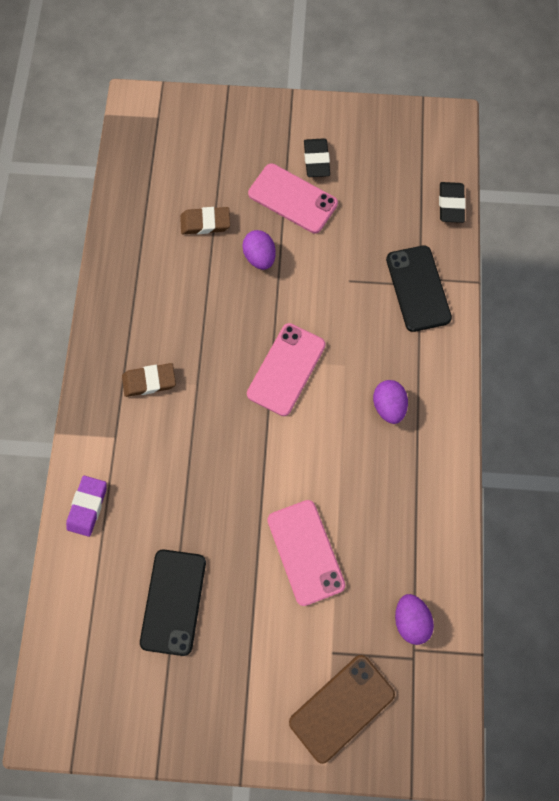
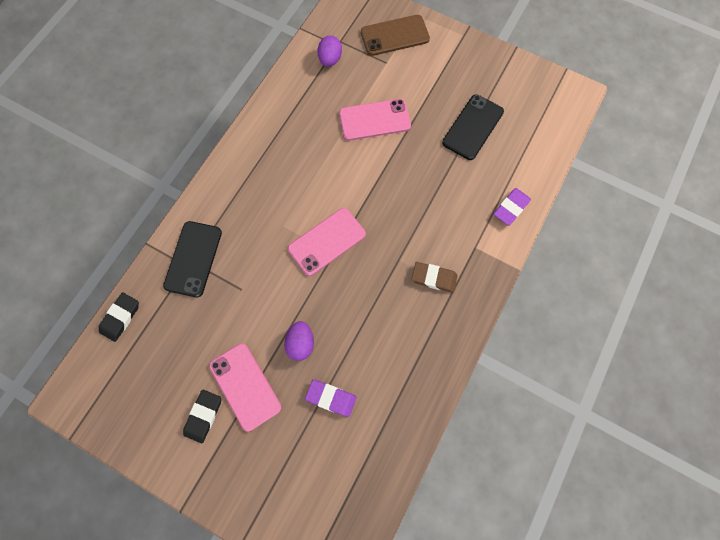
camera: 155 degrees left, 0 degrees up
(205, 223) = (331, 398): brown eraser -> purple eraser
(305, 552) = (374, 120): pink phone -> pink phone turned 75 degrees clockwise
(388, 406) = (268, 184): purple egg -> none

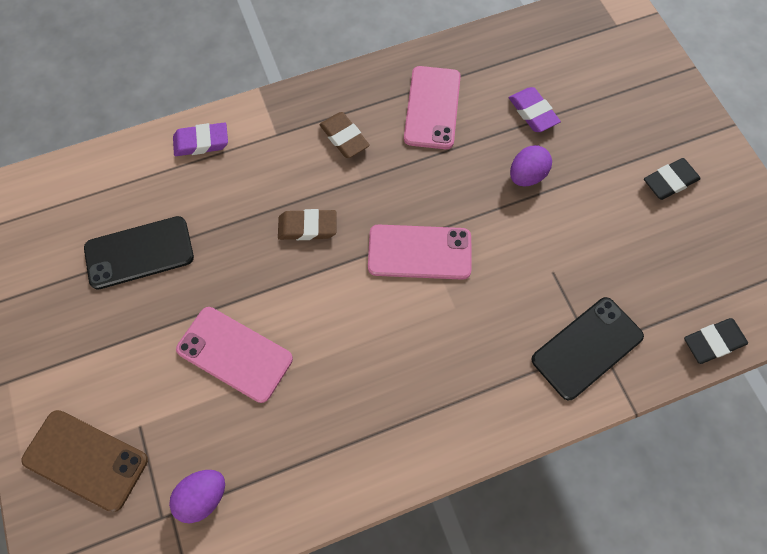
camera: 140 degrees left, 5 degrees down
(245, 386) = (610, 178): pink phone -> pink phone (432, 107)
(401, 207) = (307, 227): none -> brown eraser

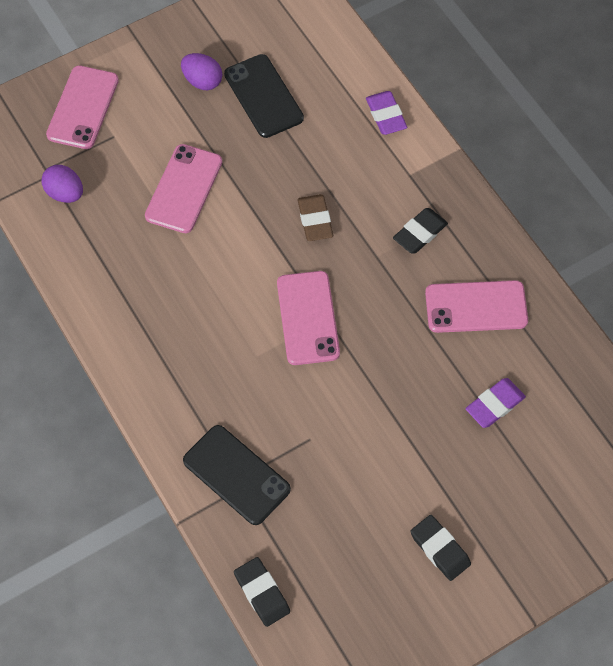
camera: 80 degrees right, 5 degrees down
(86, 459) = (83, 107): brown phone -> pink phone
(344, 137) = (420, 233): brown eraser -> black eraser
(526, 175) = (414, 405): purple egg -> purple egg (202, 81)

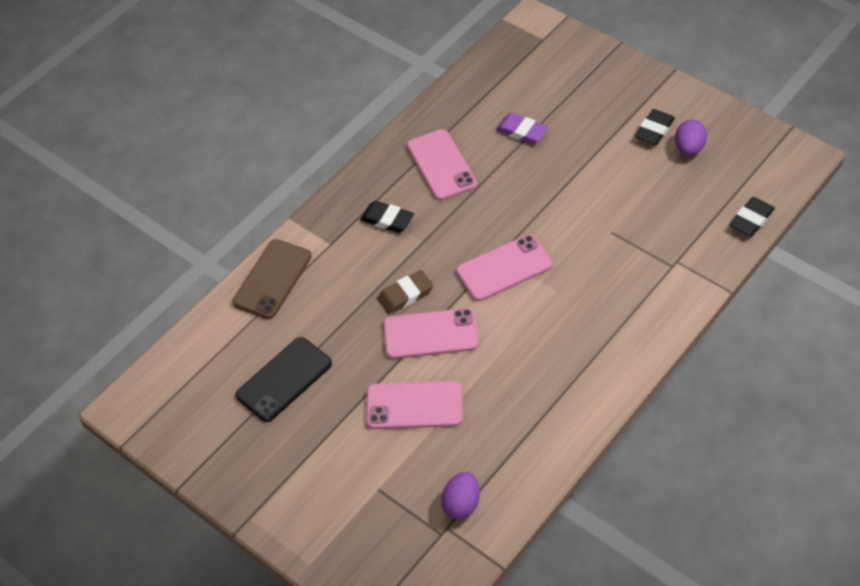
camera: 105 degrees left, 10 degrees down
(83, 107) = (354, 531): pink phone -> pink phone (430, 334)
(202, 81) = (283, 437): purple egg -> purple egg (689, 148)
(236, 475) = (668, 267): black phone -> none
(386, 115) = (272, 279): purple eraser -> brown phone

